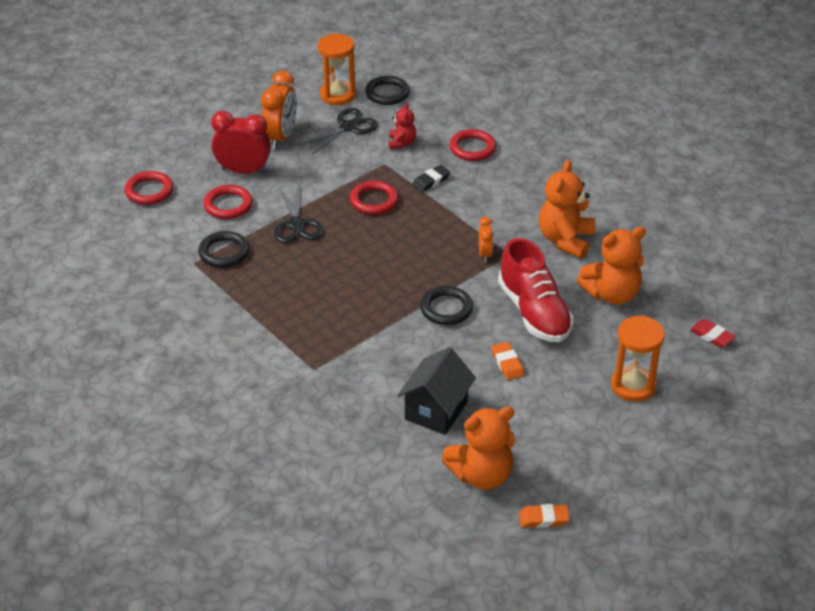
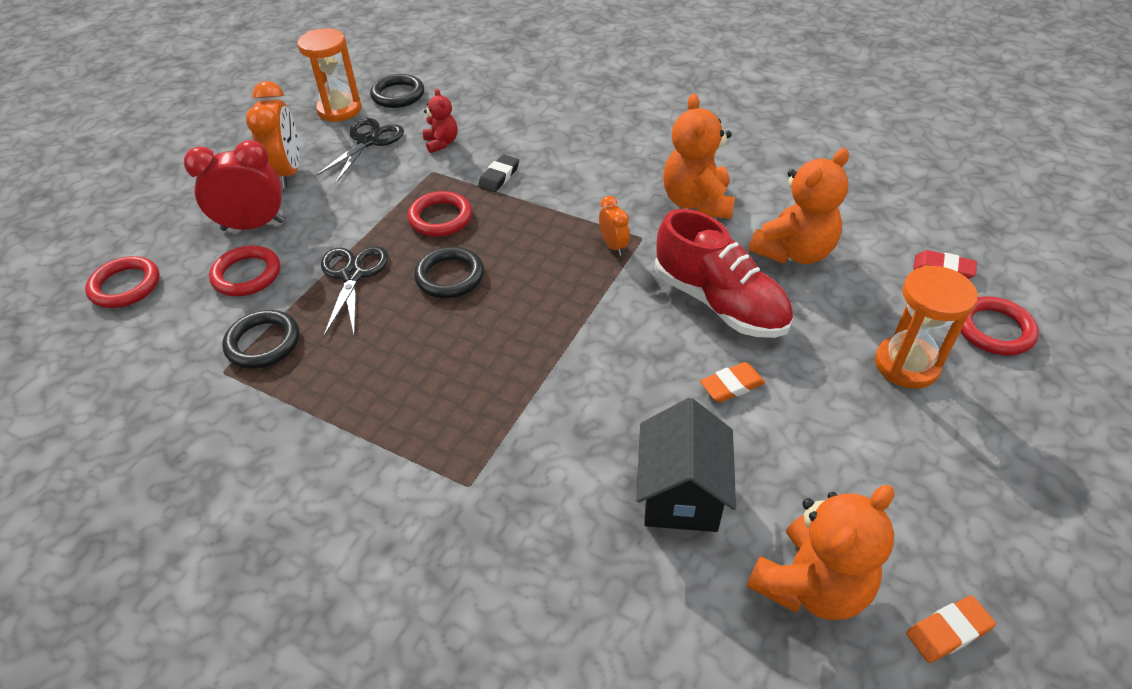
camera: 20 degrees left, 5 degrees up
(297, 224) = (352, 275): black scissors -> black scissors turned 150 degrees counterclockwise
(446, 309) = (607, 332): black ring -> black ring (450, 276)
(472, 148) = (527, 128): red ring -> red ring (994, 330)
(507, 363) = (731, 385): orange eraser -> orange eraser turned 75 degrees counterclockwise

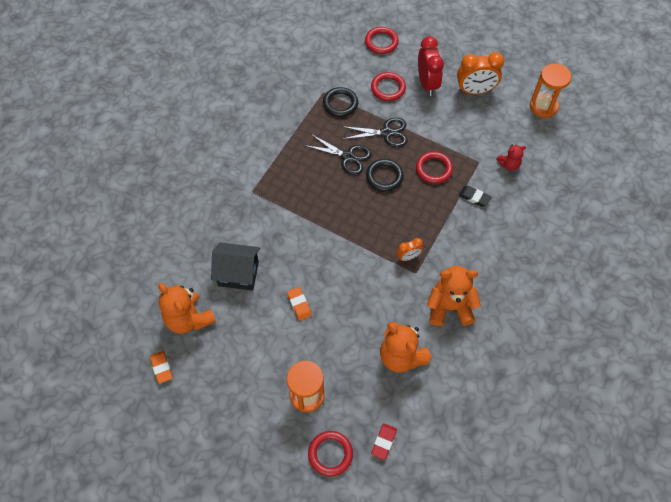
camera: 90 degrees right, 15 degrees up
(368, 141) = (509, 126): black scissors -> black scissors (347, 157)
(398, 95) = (564, 136): black ring -> none
(719, 303) = (359, 307): red shoe -> none

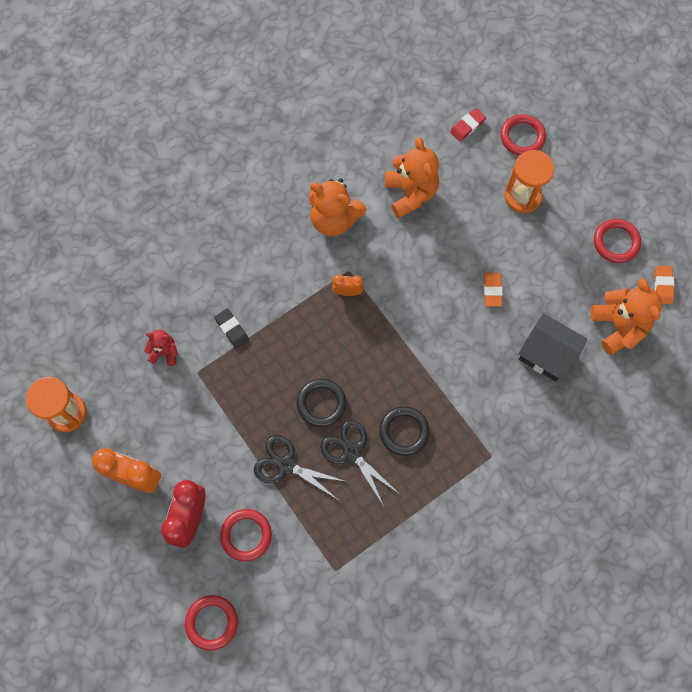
camera: 155 degrees left, 10 degrees up
(340, 104) = (322, 539): black ring -> black ring (404, 431)
(434, 169) = (256, 387): red ring -> red ring (616, 242)

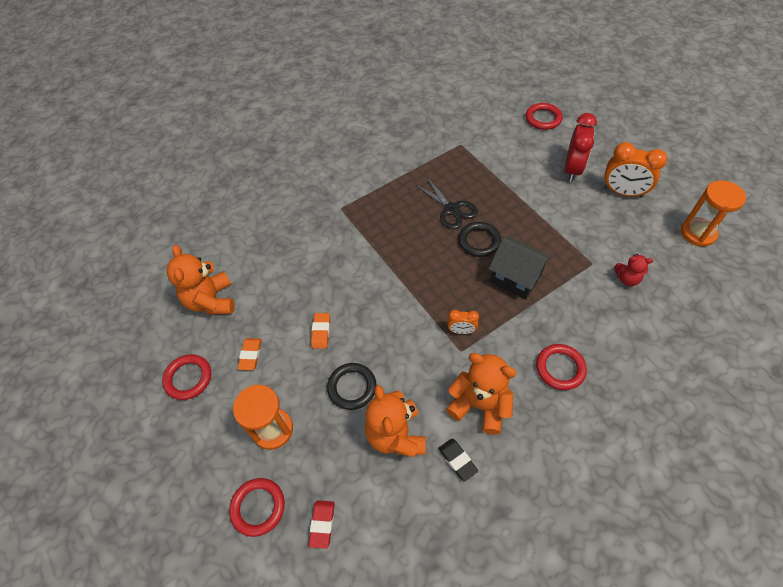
camera: 175 degrees left, 15 degrees down
(232, 329) = (568, 298): black eraser -> black eraser (457, 460)
(246, 535) = (528, 161): red ring -> red ring (560, 368)
(286, 465) = (504, 201): black scissors -> none
(404, 431) = (409, 223): black ring -> black ring (352, 387)
(467, 126) = (322, 524): red eraser -> red eraser turned 45 degrees counterclockwise
(546, 355) = (281, 278): black house -> black house (515, 278)
(663, 286) = (158, 336): orange eraser -> orange eraser (250, 355)

